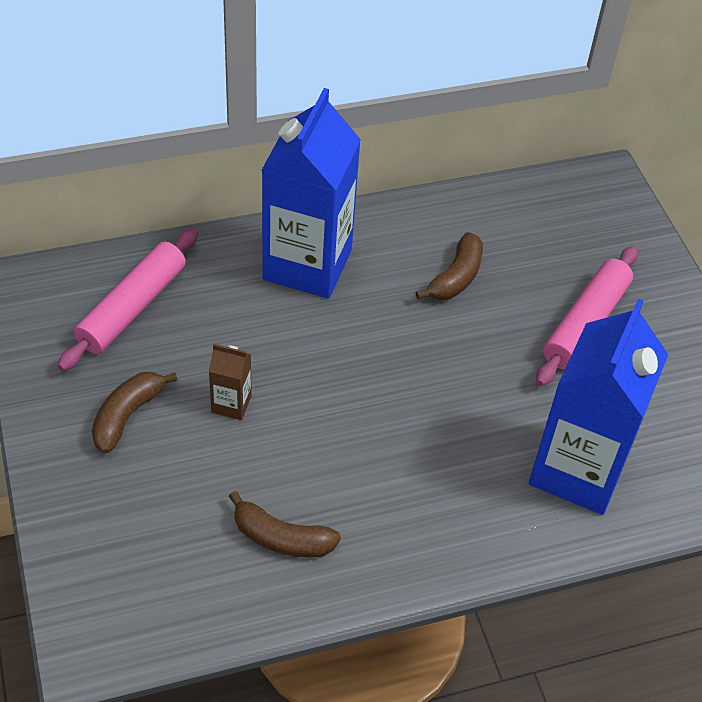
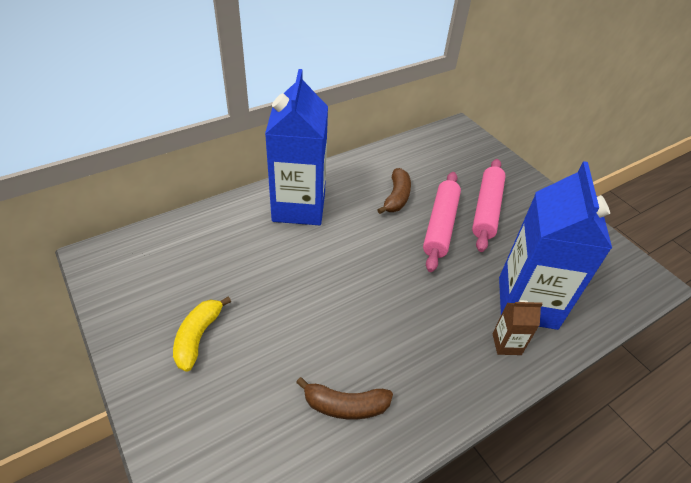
camera: 15 degrees left, 5 degrees down
(127, 415) = (198, 337): brown banana -> yellow banana
(132, 307) = (184, 258): pink rolling pin -> pink rolling pin (440, 225)
(231, 404) = (275, 310): brown carton -> brown carton (506, 344)

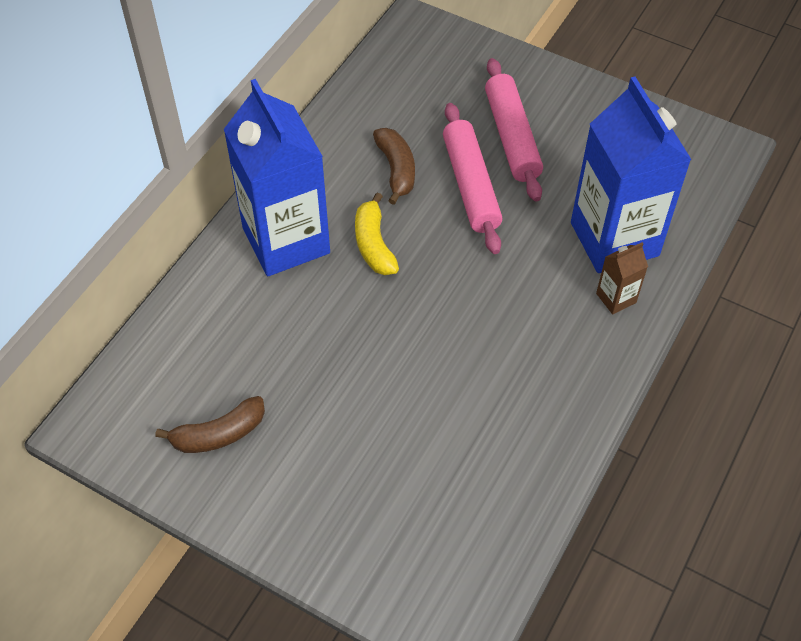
camera: 25 degrees left, 10 degrees up
(198, 337) = (289, 455): yellow banana -> yellow banana (374, 244)
(345, 405) = (493, 444): brown banana -> brown banana (218, 434)

